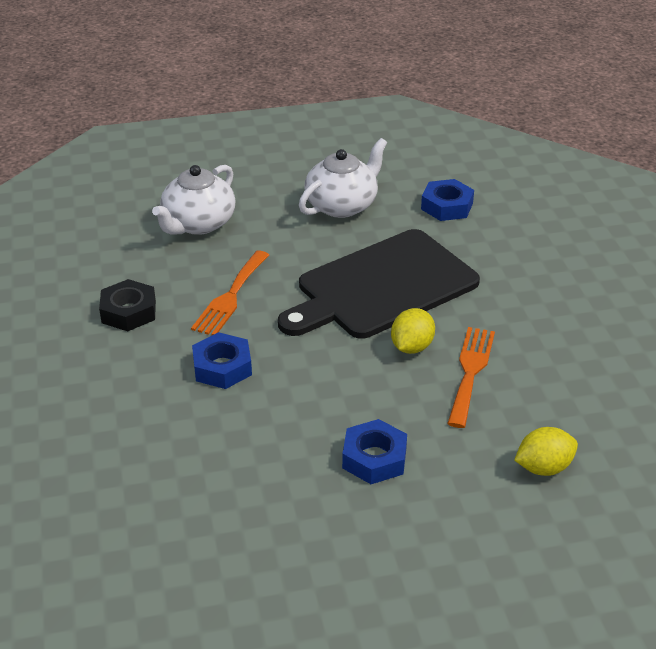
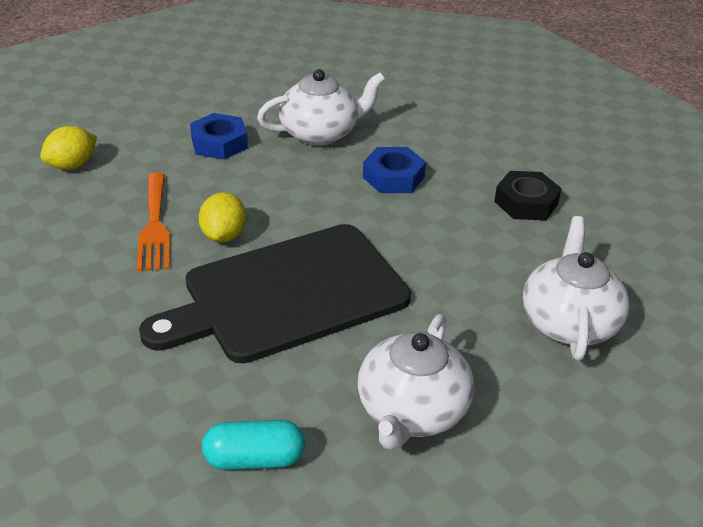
camera: 155 degrees right, 0 degrees up
(230, 297) = (444, 241): orange fork -> none
(255, 443) = (320, 133): none -> white teapot
(382, 287) = (287, 294): black cutting board -> black cutting board turned 150 degrees counterclockwise
(447, 206) = (254, 459): blue nut -> turquoise capsule

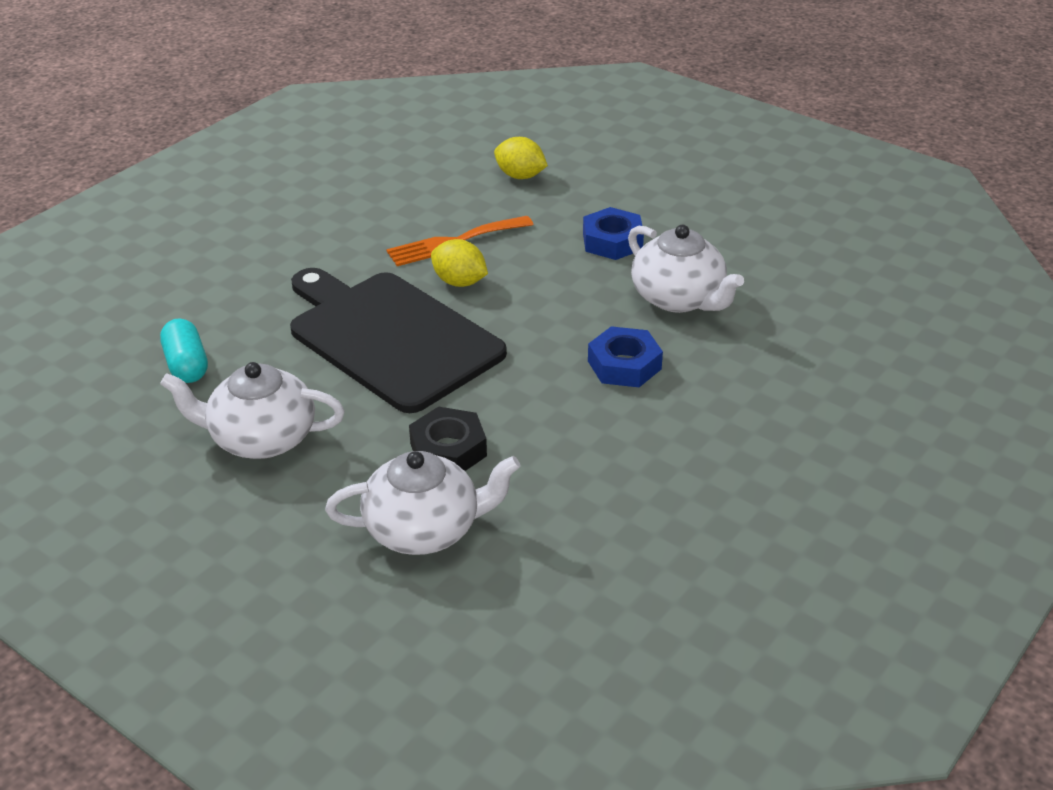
camera: 75 degrees right, 0 degrees up
(224, 235) = (459, 282): yellow lemon -> yellow lemon turned 45 degrees clockwise
(526, 203) = (635, 474): black nut -> black nut (448, 449)

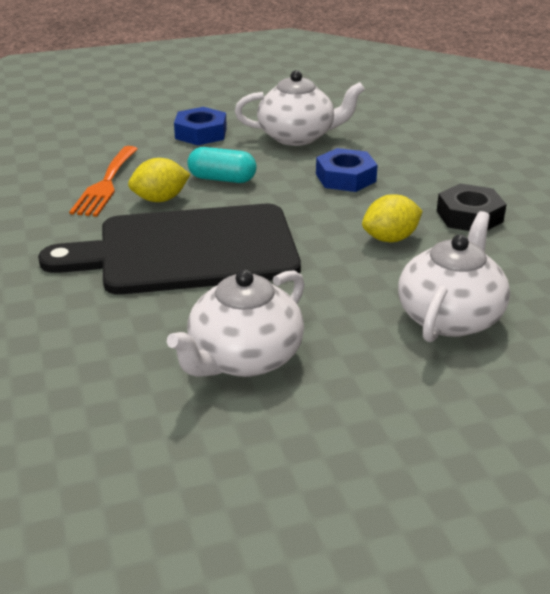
camera: 55 degrees left, 5 degrees down
(187, 365) = (77, 366): turquoise capsule -> turquoise capsule (222, 179)
(448, 449) = (363, 274): black nut -> black nut (469, 216)
(520, 176) = (66, 134): yellow lemon -> yellow lemon (390, 239)

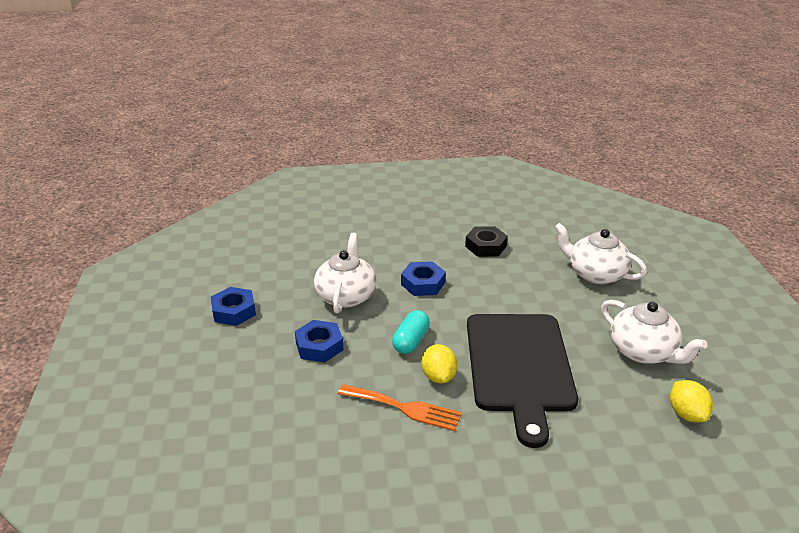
camera: 80 degrees left, 0 degrees up
(247, 89) = (234, 311): none -> blue nut
(390, 239) = (510, 279): yellow lemon -> yellow lemon (686, 414)

